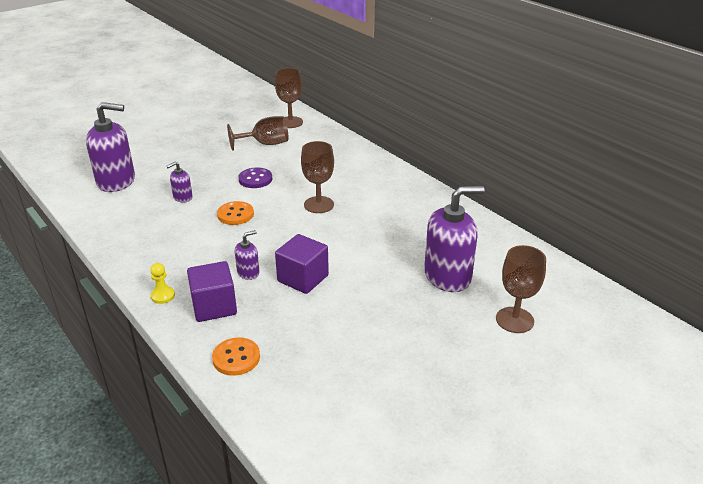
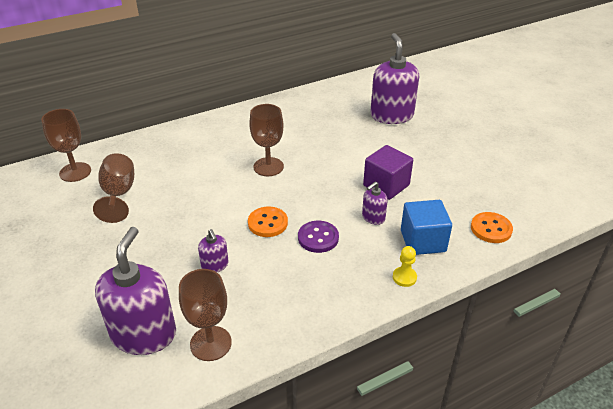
camera: 80 degrees left, 5 degrees up
(214, 306) = (423, 241): purple cube -> blue cube
(248, 272) = (373, 217): purple soap dispenser -> purple soap dispenser turned 105 degrees counterclockwise
(255, 179) = (199, 206): purple button -> purple button (318, 238)
(514, 320) = (443, 98): brown goblet -> brown goblet (210, 343)

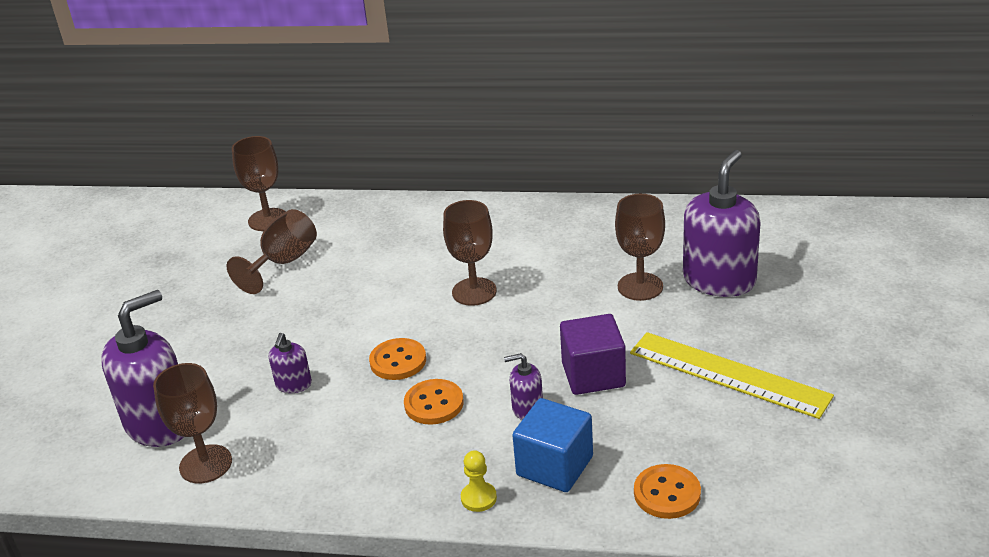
camera: 40 degrees right, 5 degrees down
(318, 238) = (434, 404): purple button -> orange button
(357, 132) = (640, 286): none -> brown goblet
(449, 159) = (728, 374): none -> yellow ruler

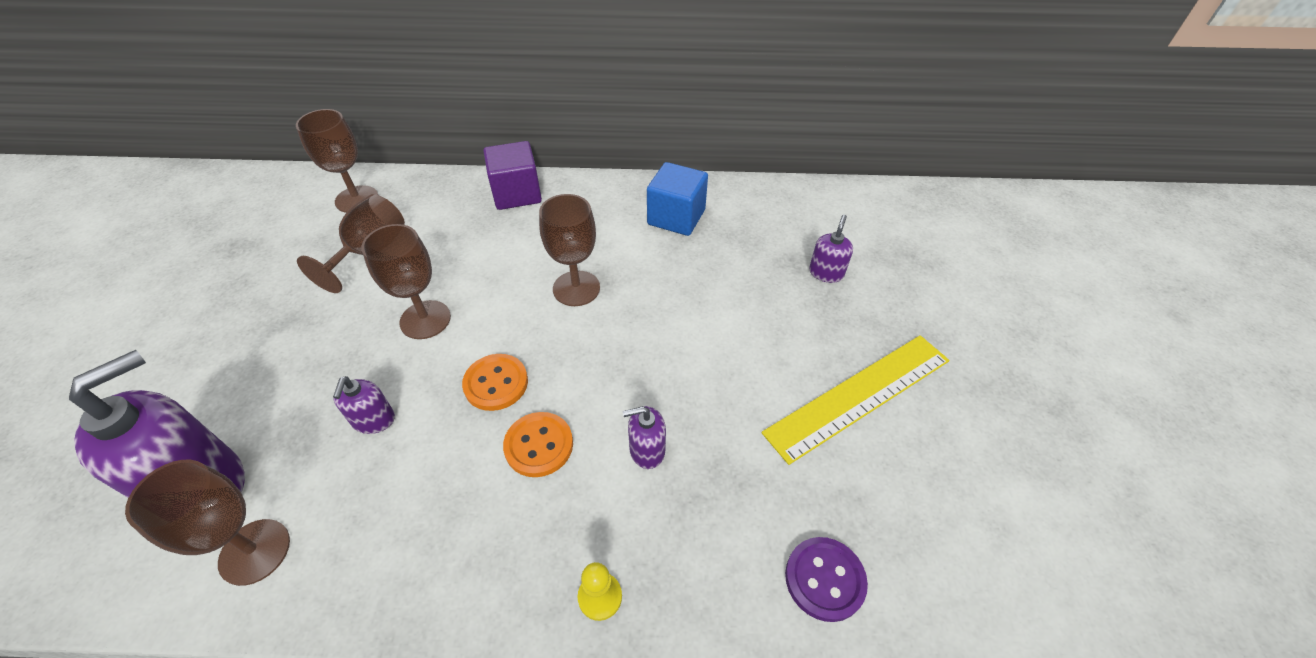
camera: 10 degrees left, 15 degrees up
(554, 466) = (687, 539): blue cube -> blue cube (676, 217)
(593, 375) = (715, 399): purple cube -> purple cube (517, 194)
(640, 286) = (748, 281): brown goblet -> brown goblet (425, 320)
(667, 493) = (824, 579): orange button -> purple button
(719, 280) = (826, 273): purple soap dispenser -> purple soap dispenser, size x0.47
(728, 374) = (859, 396): yellow ruler -> yellow ruler turned 60 degrees counterclockwise

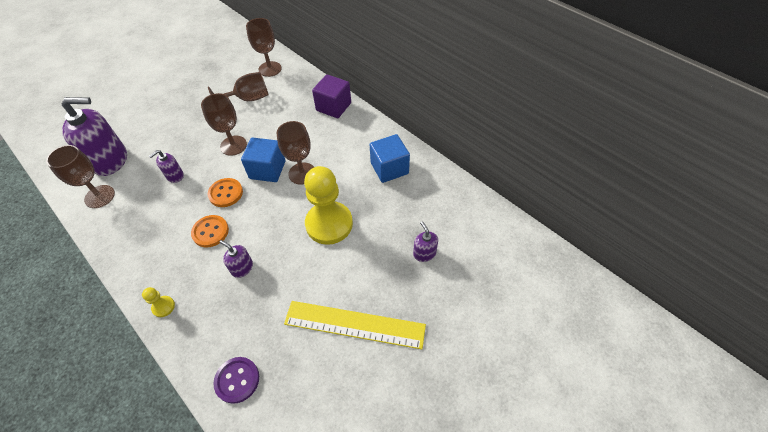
camera: 45 degrees right, 5 degrees up
(521, 315) = (267, 170): none -> blue cube
(687, 318) = (329, 224): none -> yellow pawn
(826, 273) = (424, 253): purple soap dispenser -> purple soap dispenser turned 90 degrees counterclockwise

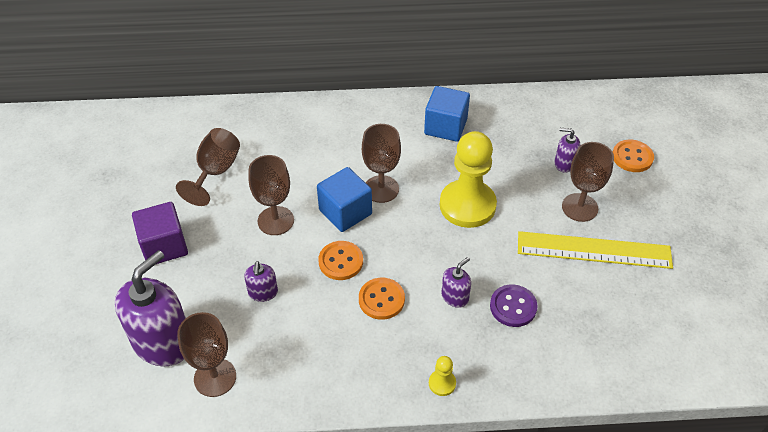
camera: 50 degrees left, 5 degrees down
(237, 380) = (579, 362): purple button -> purple button (513, 307)
(242, 268) = (455, 297): purple soap dispenser -> purple soap dispenser turned 150 degrees clockwise
(270, 69) = (188, 129): brown goblet -> brown goblet (579, 207)
(333, 107) = (315, 115): purple cube -> purple cube (164, 246)
(354, 325) = (594, 250): yellow ruler -> yellow ruler turned 45 degrees clockwise
(477, 292) = (632, 157): none -> orange button

